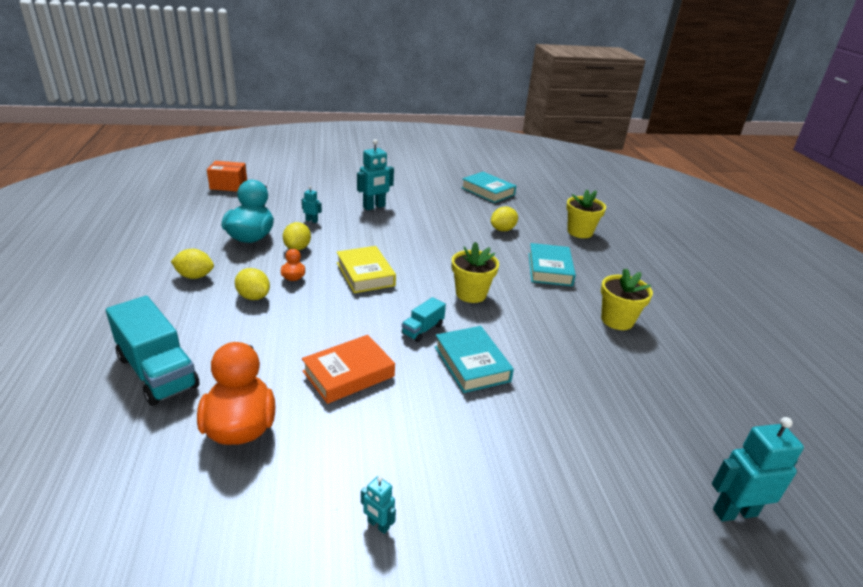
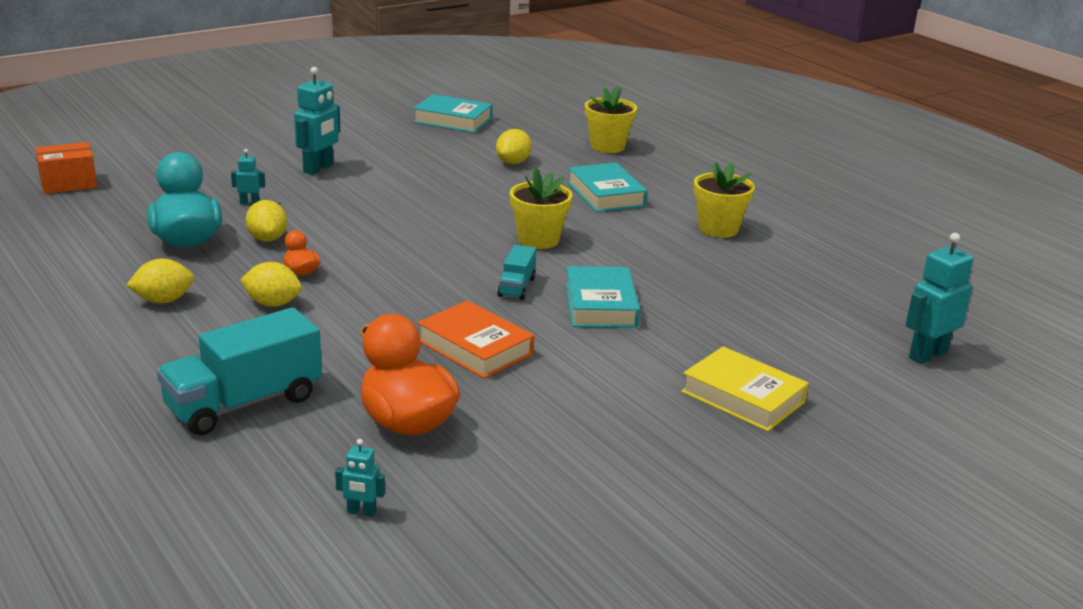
camera: 25 degrees left, 5 degrees down
(157, 372) = (244, 403): turquoise truck -> turquoise truck turned 120 degrees clockwise
(348, 374) = (475, 347): orange book -> orange book turned 75 degrees counterclockwise
(365, 274) = (390, 248): yellow book -> yellow book (743, 397)
(378, 525) = (629, 452): turquoise robot -> turquoise robot (361, 512)
(471, 364) = (600, 305): turquoise book -> turquoise book turned 45 degrees clockwise

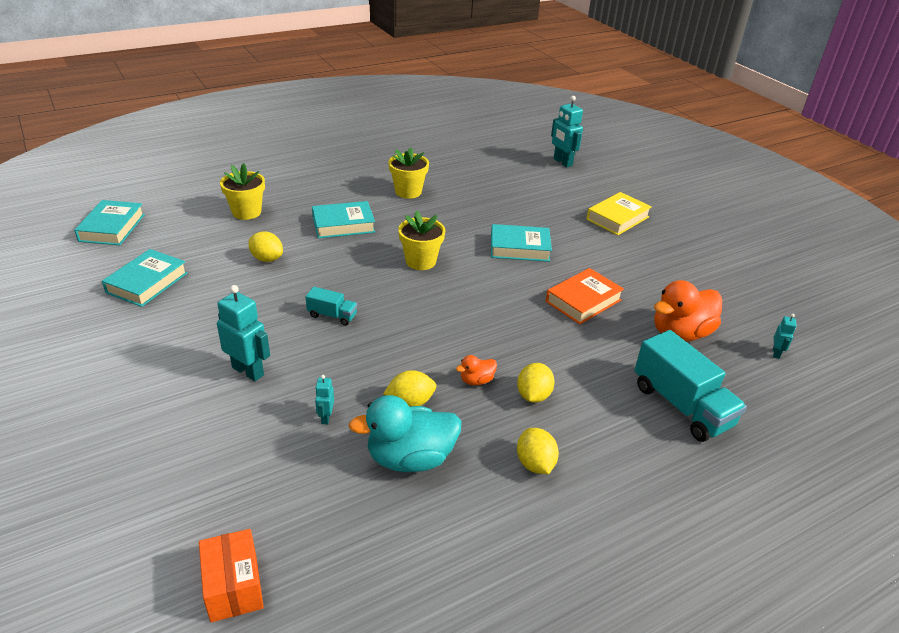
camera: 85 degrees left, 10 degrees up
(516, 287) = (496, 277): turquoise truck -> turquoise truck (332, 315)
(545, 98) = (112, 228): none -> turquoise book

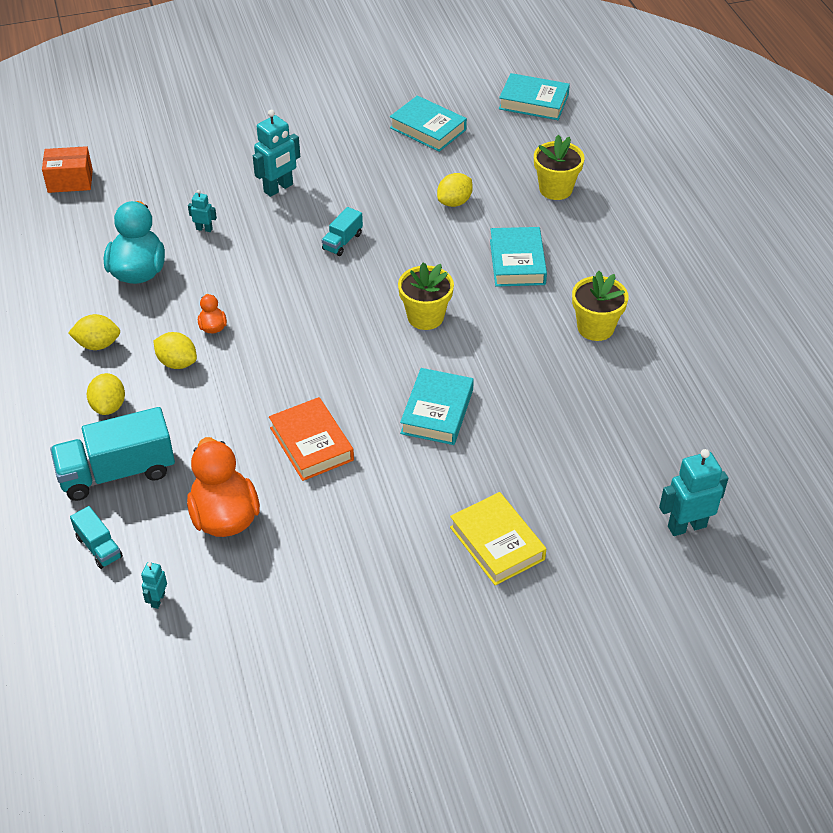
camera: 105 degrees right, 10 degrees up
(410, 402) = (202, 279): yellow lemon -> yellow lemon (109, 406)
(760, 398) = (99, 547): none -> turquoise truck
(776, 353) = (158, 600): turquoise robot -> turquoise robot turned 75 degrees clockwise

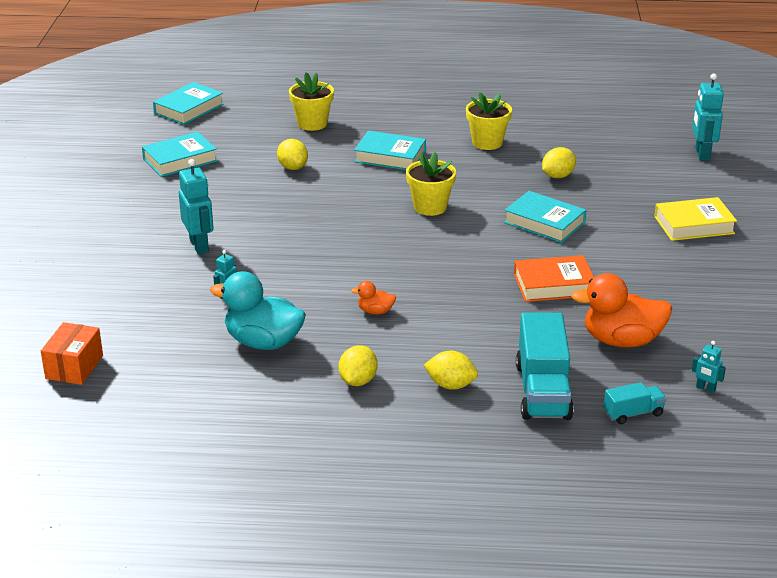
camera: 70 degrees left, 15 degrees down
(177, 363) = (412, 338): yellow lemon -> yellow lemon (557, 176)
(342, 241) = (304, 227): turquoise truck -> none

